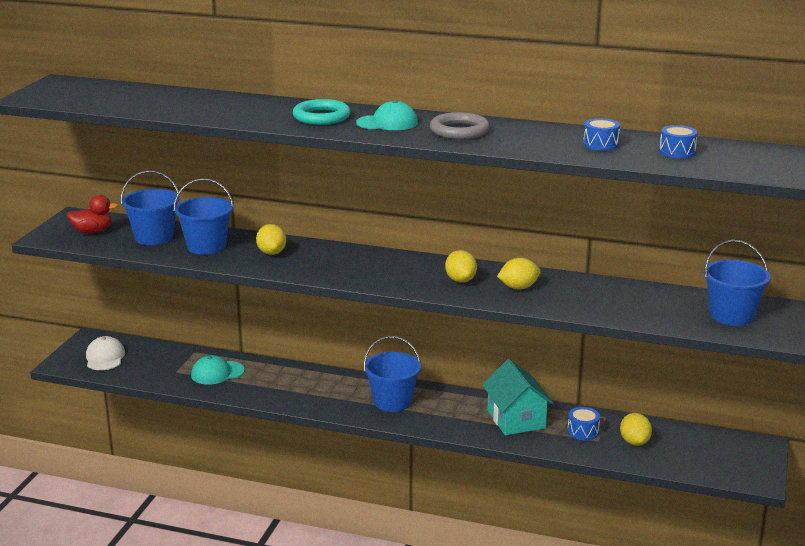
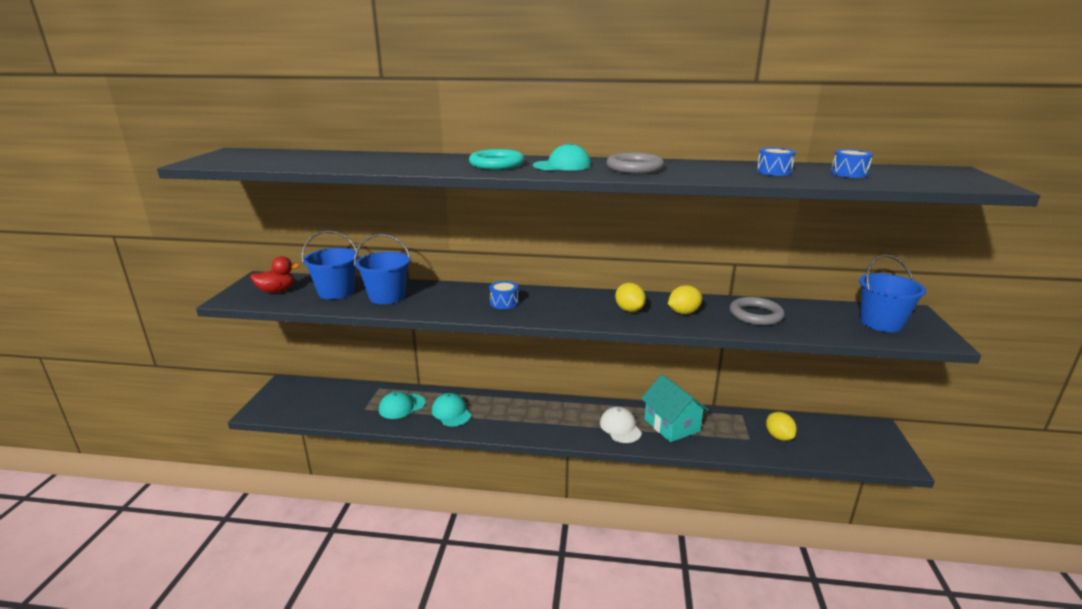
camera: 10 degrees left, 0 degrees up
(105, 357) = (298, 401): white cap -> white cap (620, 427)
(270, 384) = (451, 412): none -> turquoise cap
(271, 253) = (449, 298): yellow lemon -> none
(392, 402) = (562, 419): blue bucket -> none
(583, 431) = (731, 431): blue drum -> blue drum (504, 303)
(597, 296) = (755, 315): none -> grey ring

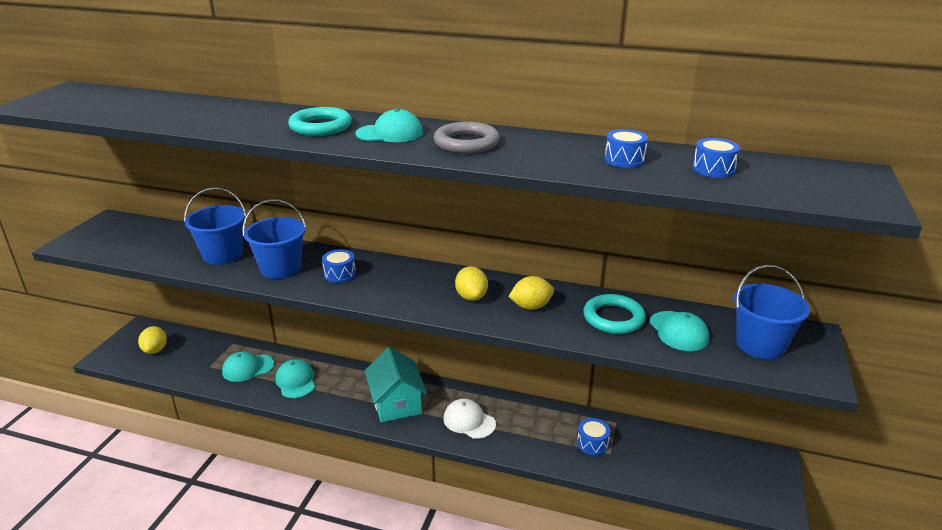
camera: 10 degrees right, 5 degrees up
(277, 291) = (117, 237): red duck -> none
(336, 292) = (175, 244): blue bucket -> blue bucket (280, 268)
(620, 427) = (469, 421): white cap -> white cap turned 45 degrees counterclockwise
(671, 425) = (528, 425): turquoise house -> turquoise house (396, 403)
(731, 433) = (592, 443): none -> blue drum
(755, 315) = (613, 318): grey ring -> turquoise ring
(778, 436) = (646, 455): yellow lemon -> yellow lemon (155, 350)
(813, 319) = (678, 331): none -> turquoise cap

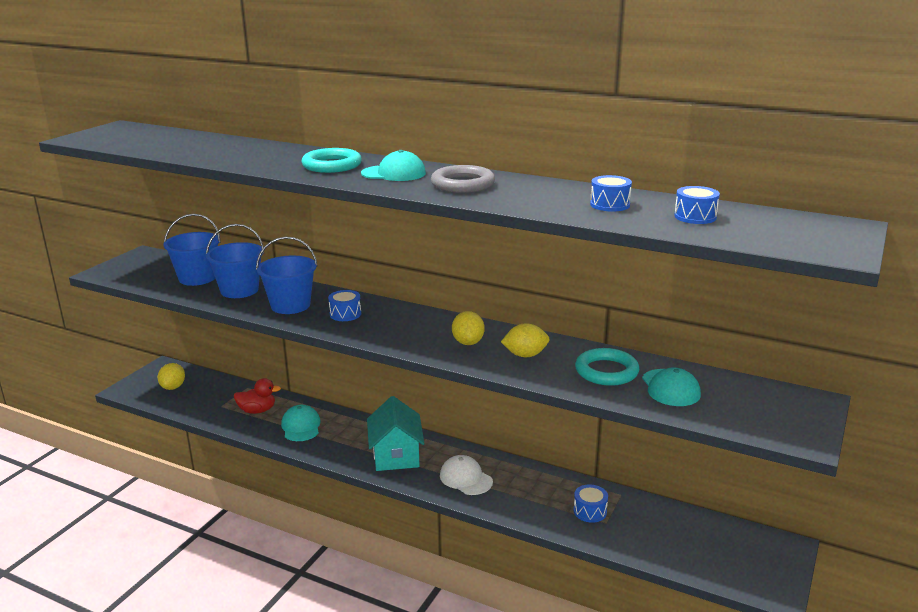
camera: 10 degrees right, 5 degrees down
(248, 368) = (257, 410): turquoise cap -> red duck
(760, 345) = (753, 406): blue bucket -> blue bucket (197, 278)

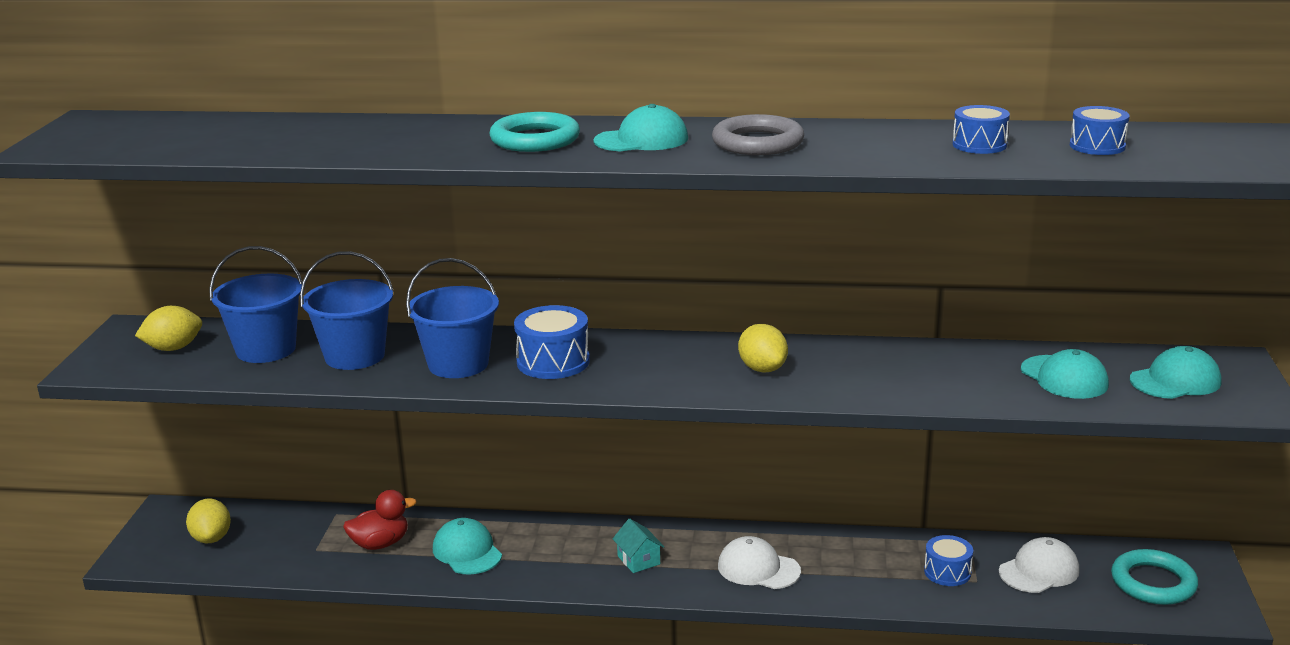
camera: 20 degrees left, 0 degrees up
(345, 314) = (553, 362): blue drum -> blue drum, size x1.52
(396, 455) = (638, 560): turquoise house -> turquoise house, size x0.48
(525, 355) = (852, 371): yellow lemon -> yellow lemon (173, 348)
(606, 371) = (971, 372): turquoise ring -> turquoise ring (1153, 583)
(656, 526) = (1039, 571): none -> white cap
(753, 407) = (1175, 381): none -> turquoise cap

